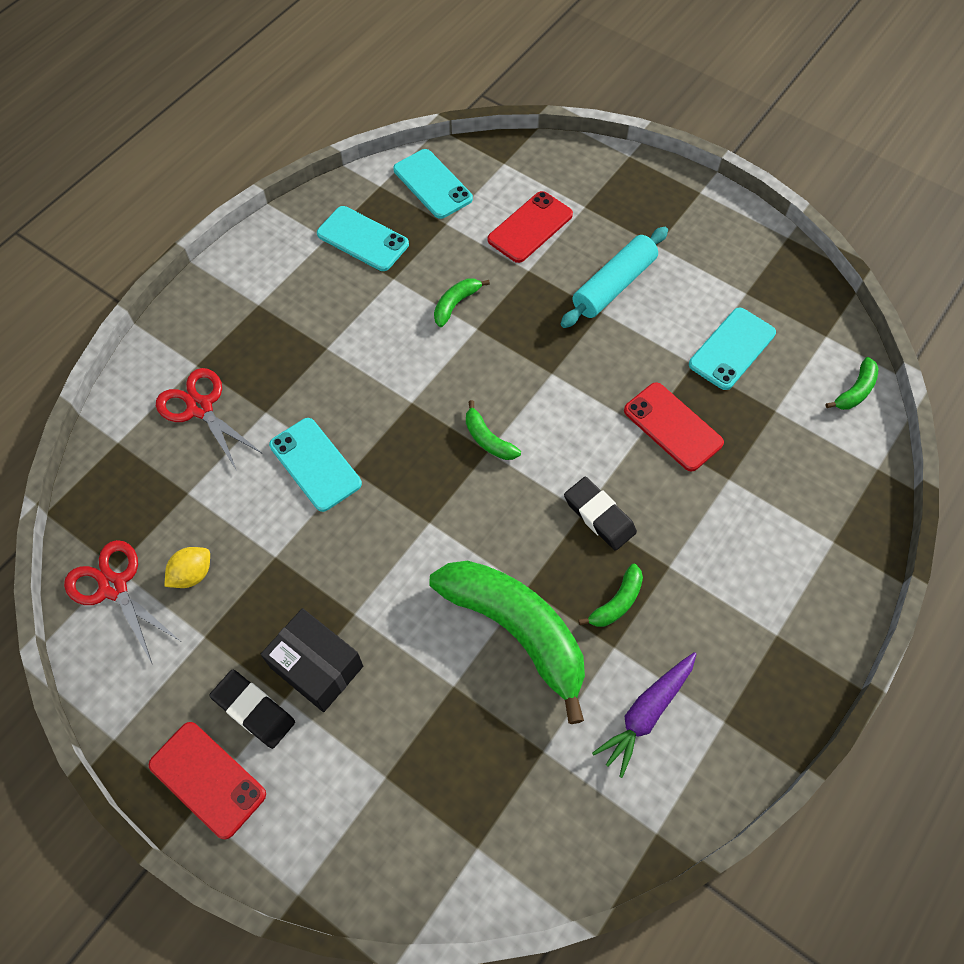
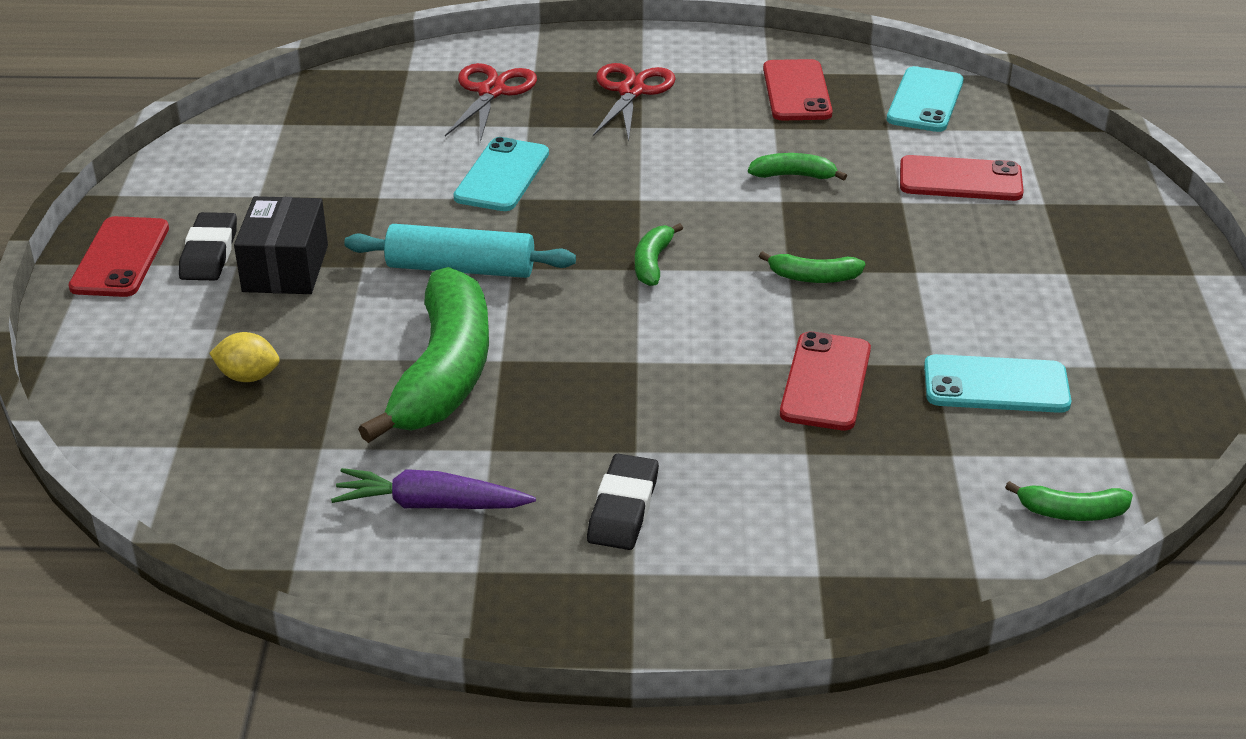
camera: 55 degrees right, 25 degrees down
(114, 587) = (263, 130): red scissors -> red scissors (631, 91)
(192, 574) = (315, 162): yellow lemon -> yellow lemon (248, 376)
(363, 239) = (797, 91): turquoise phone -> red phone
(599, 516) = (644, 374): black eraser -> black eraser (623, 508)
(613, 285) = (963, 265): turquoise rolling pin -> turquoise rolling pin (461, 268)
(617, 602) = (548, 429): green banana -> green banana (813, 277)

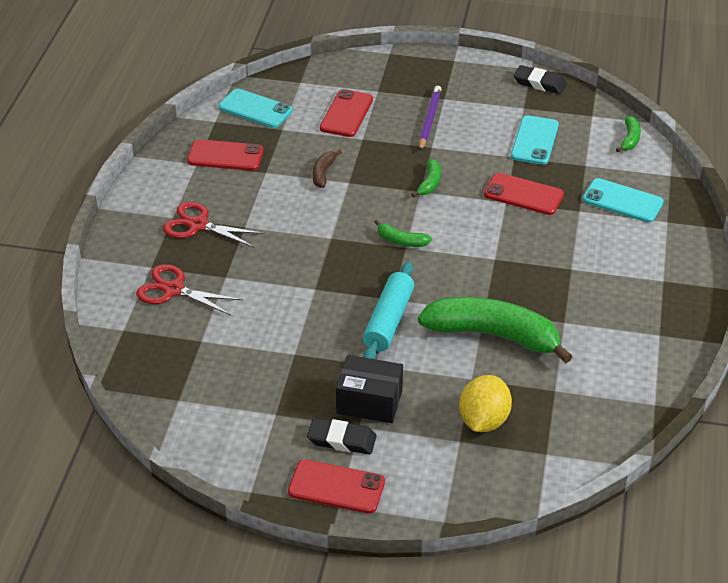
camera: 80 degrees left, 5 degrees up
(248, 376) = (483, 421): yellow lemon -> yellow lemon, size x1.66
(431, 504) = (608, 348): purple carrot -> none
(502, 175) = (286, 294): turquoise phone -> turquoise phone (622, 201)
(623, 508) = (616, 278): black eraser -> black eraser (539, 83)
(793, 175) = (323, 173): green banana -> brown banana
(991, 262) = (429, 120): none -> purple pencil

